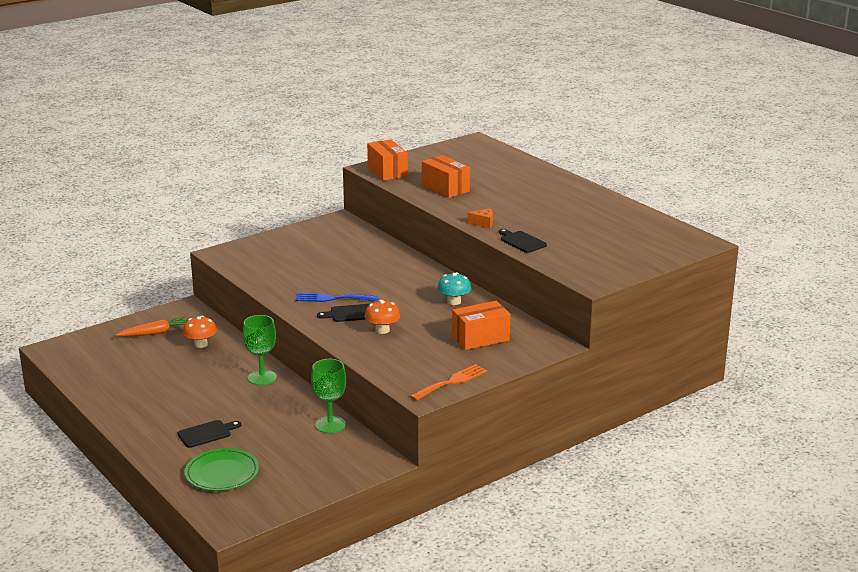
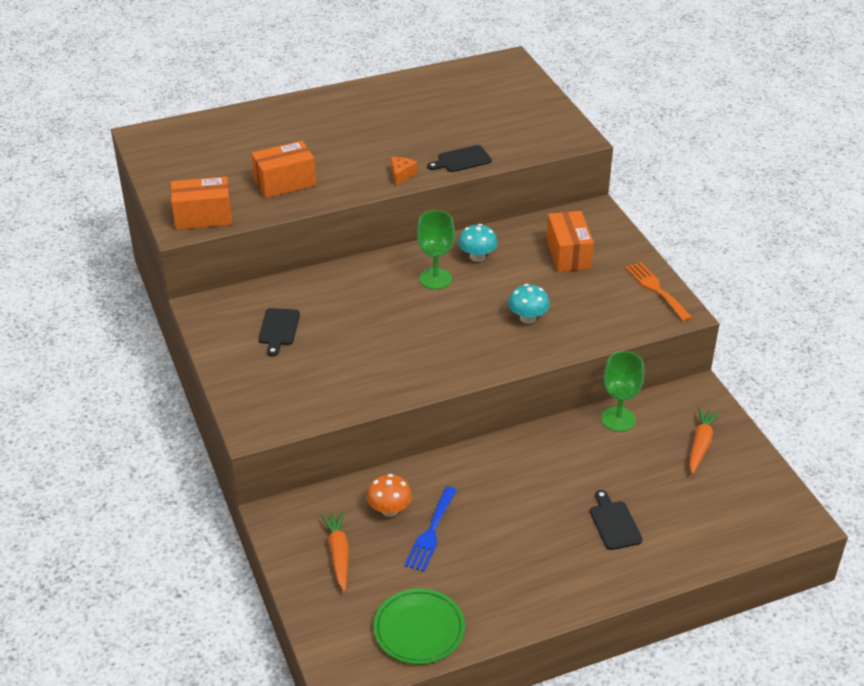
camera: 75 degrees left, 15 degrees up
(222, 473) = (702, 517): green plate -> green plate (419, 629)
(262, 378) = (496, 461): green goblet -> green goblet (435, 279)
(312, 467) = (700, 444): none -> orange carrot
(333, 298) = (433, 344): blue fork -> blue fork (431, 532)
(350, 314) = (479, 336): black cutting board -> black cutting board (279, 329)
(382, 330) = (528, 318): orange mushroom -> turquoise mushroom

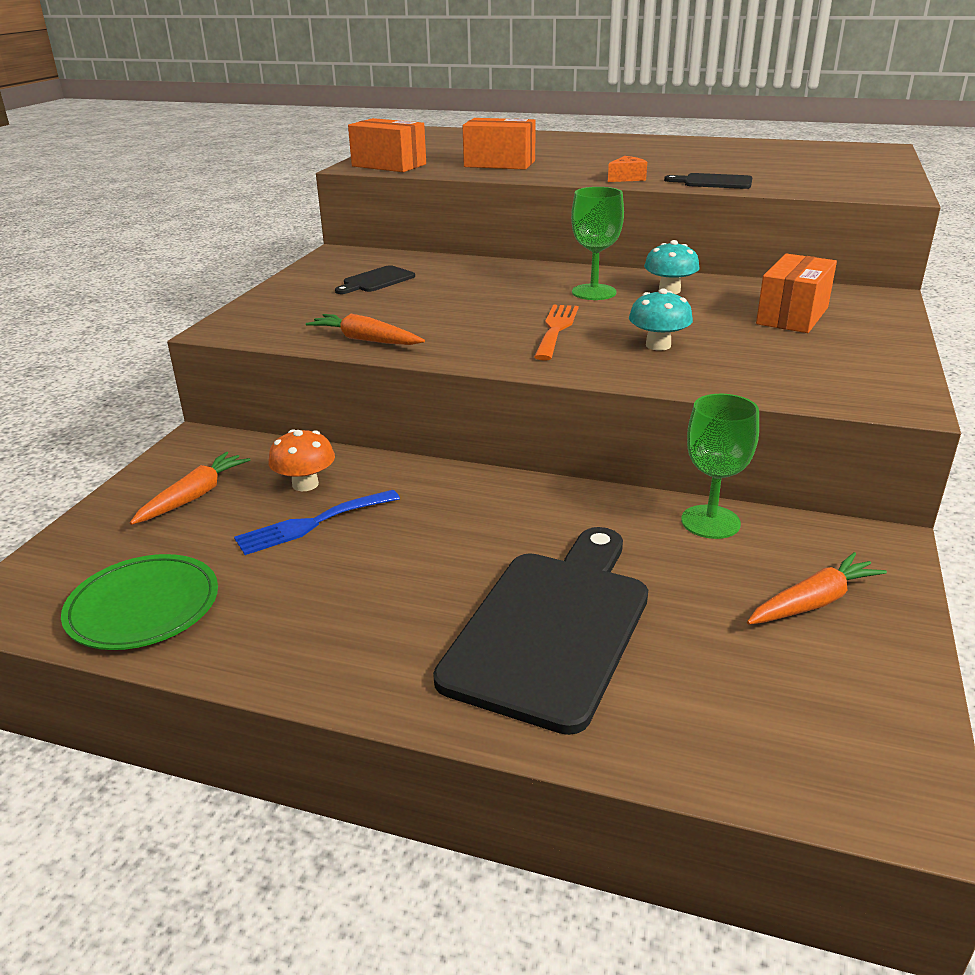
camera: 40 degrees right, 10 degrees down
(360, 394) = (365, 340): none -> orange carrot
(614, 523) = (551, 628): black cutting board -> black cutting board, size x2.19
(656, 289) = (887, 373): orange fork -> orange fork (556, 329)

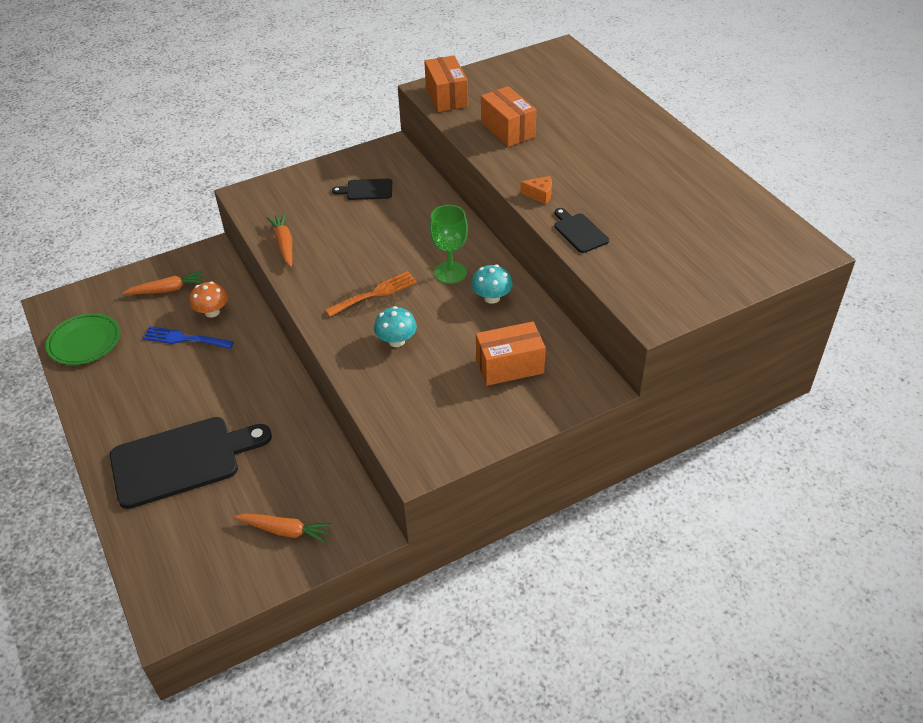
camera: 45 degrees right, 15 degrees up
(710, 522) = (322, 460): green goblet -> none

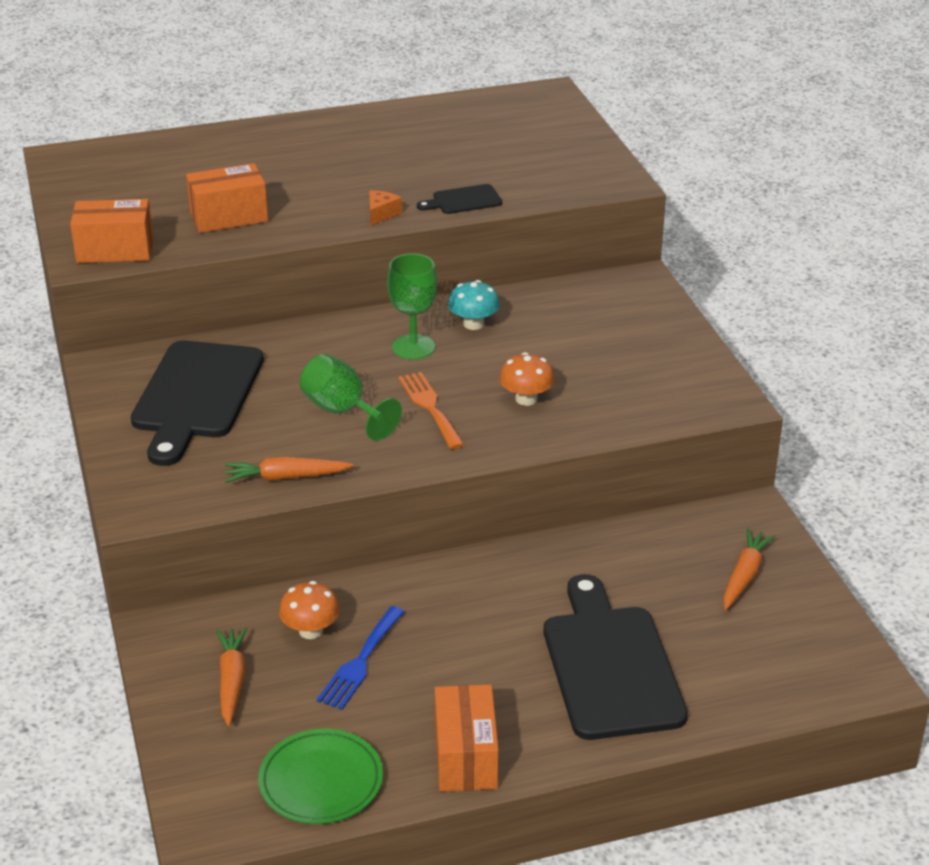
camera: 80 degrees left, 10 degrees down
(362, 254) = (342, 411): none -> green goblet
(367, 190) = (196, 396): black cutting board -> black cutting board, size x2.19
(396, 341) = (526, 399): turquoise mushroom -> orange mushroom
(509, 366) = (594, 327): orange box -> orange box (465, 756)

